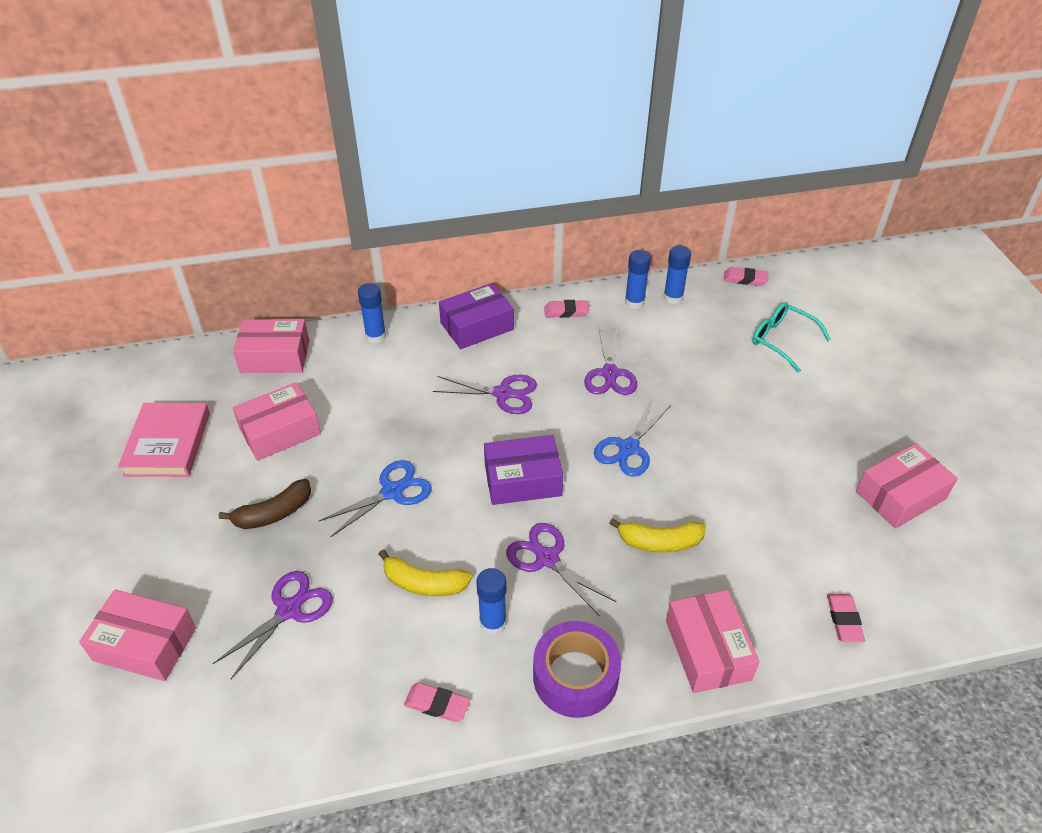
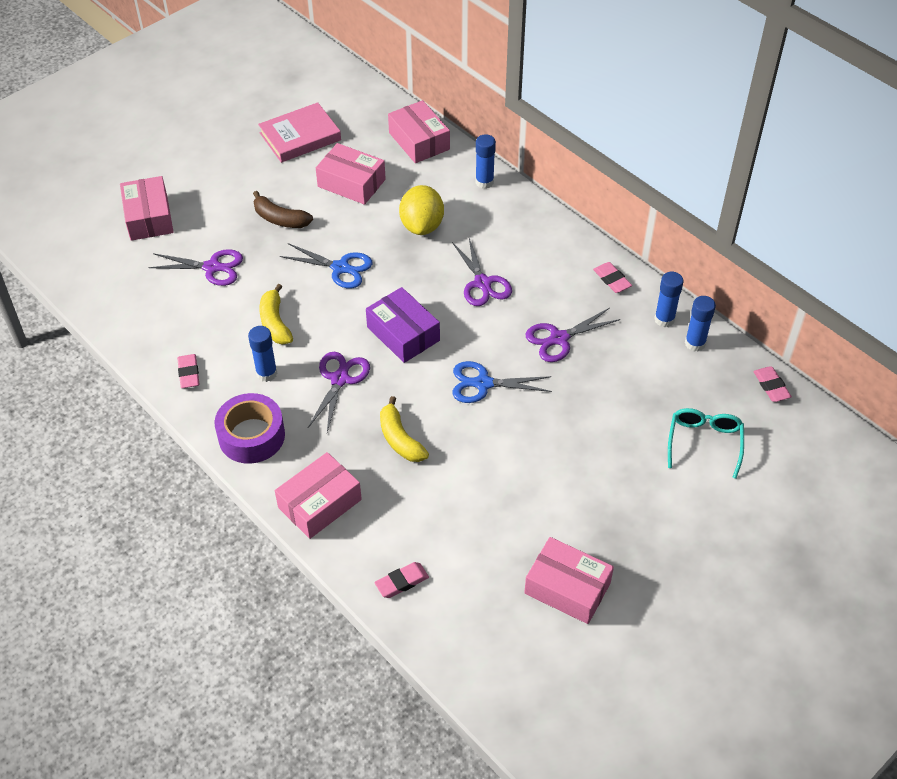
camera: 60 degrees right, 5 degrees up
(391, 404) = (422, 226): none -> yellow lemon
(477, 326) = (545, 233): purple box -> none

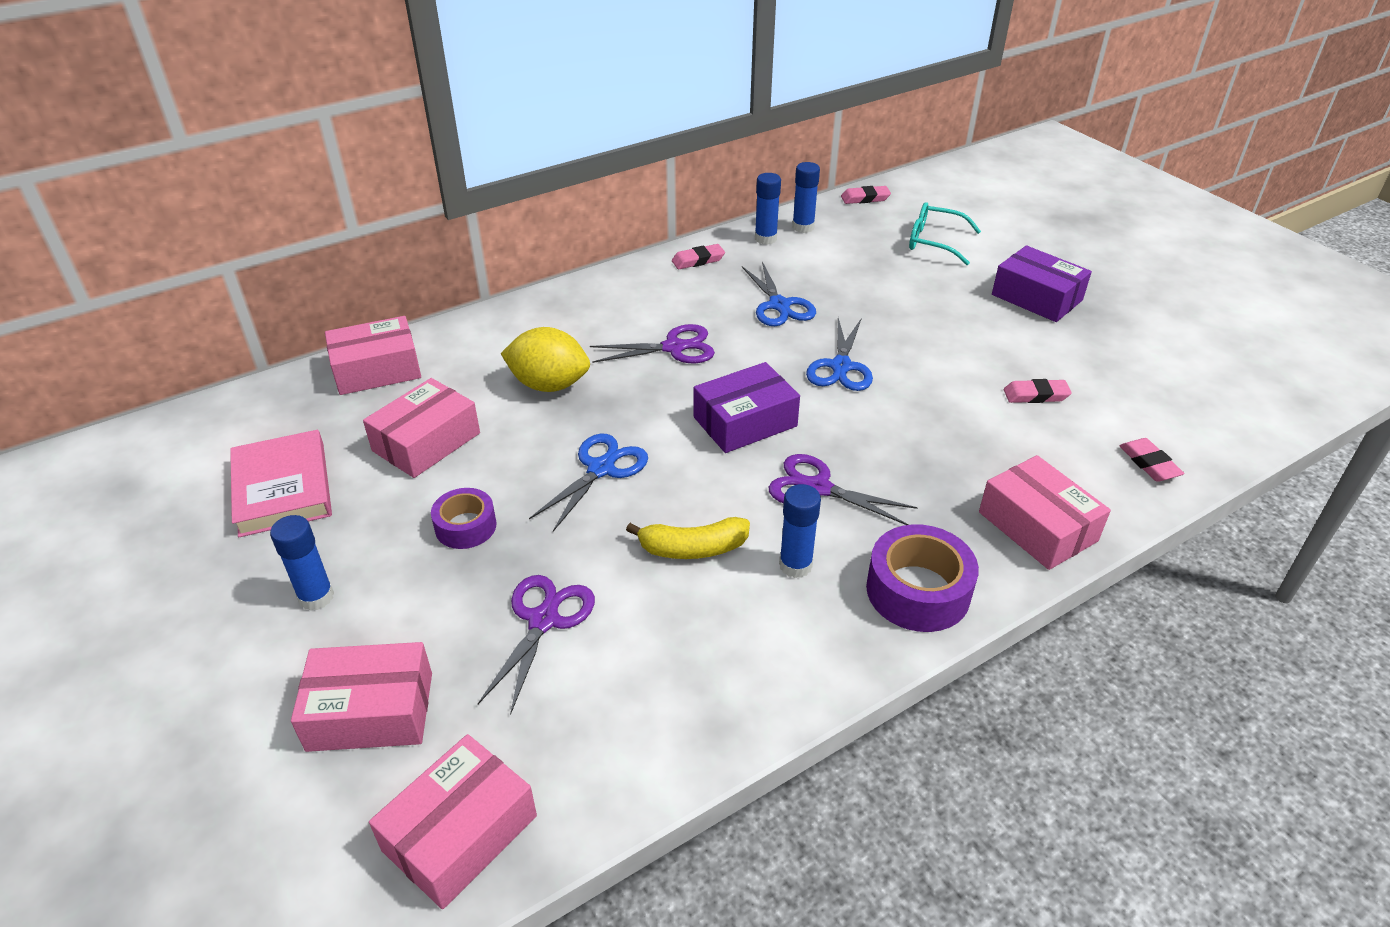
camera: 80 degrees left, 10 degrees down
(189, 373) = (781, 664): pink eraser -> pink eraser (1035, 395)
(280, 219) = (465, 526): brown banana -> purple tape
(400, 439) = (926, 443): yellow banana -> none
(484, 182) = (492, 325): blue glue stick -> blue glue stick (316, 597)
(558, 339) = (779, 305): purple scissors -> blue scissors
(567, 588) = (1129, 345): pink box -> pink box (460, 833)
(628, 521) = (1036, 297): none -> purple box

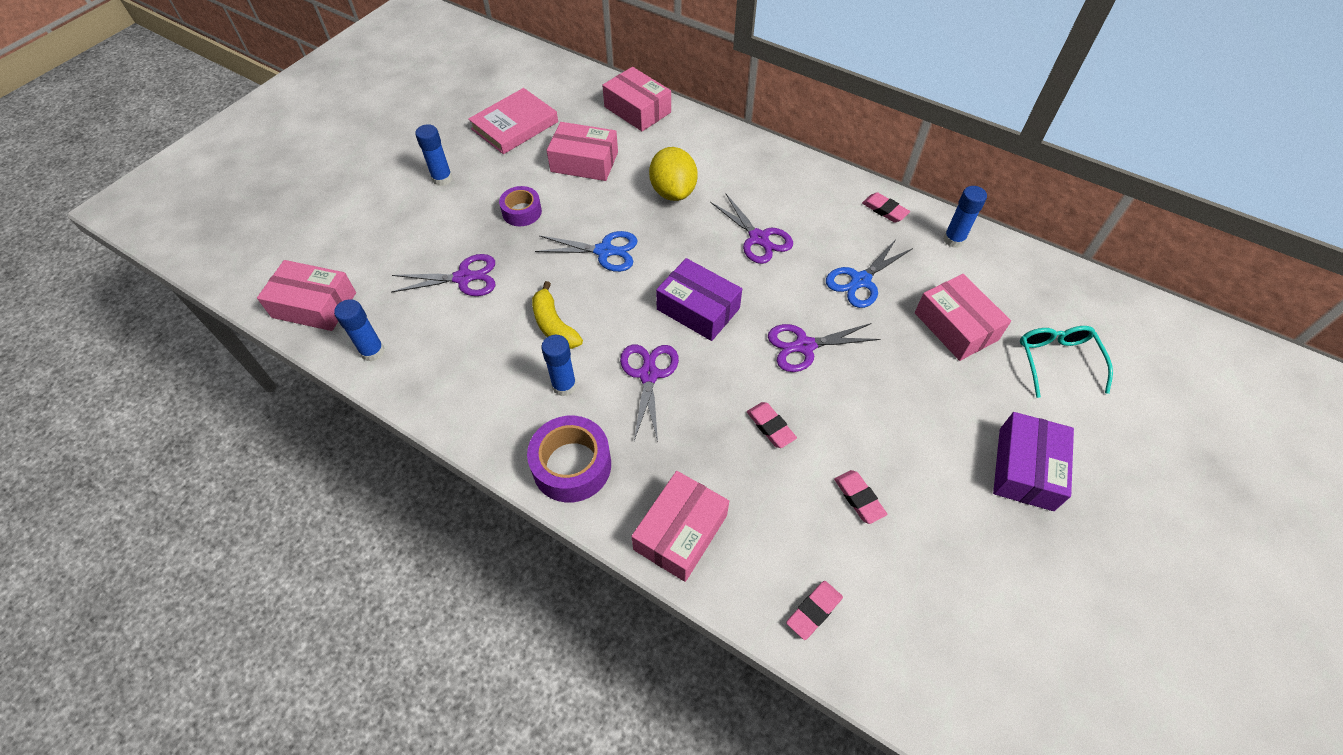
camera: 65 degrees right, 15 degrees up
(370, 711) = (376, 237): pink box -> pink box (956, 326)
(803, 227) = (995, 258): blue glue stick -> blue glue stick (372, 351)
(840, 367) = (804, 346): blue scissors -> purple scissors
(865, 198) = (1089, 287): pink eraser -> pink eraser (770, 427)

